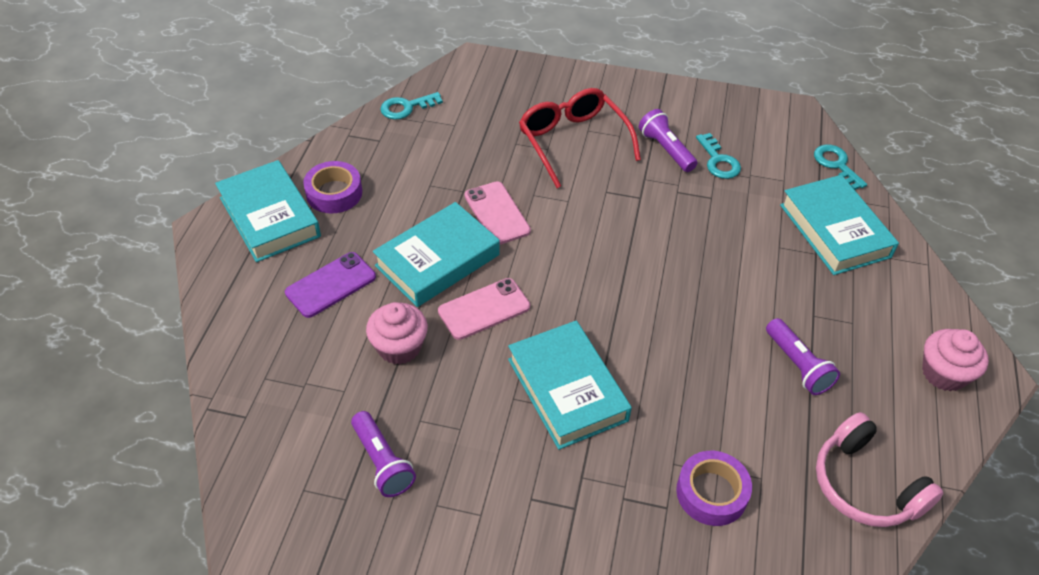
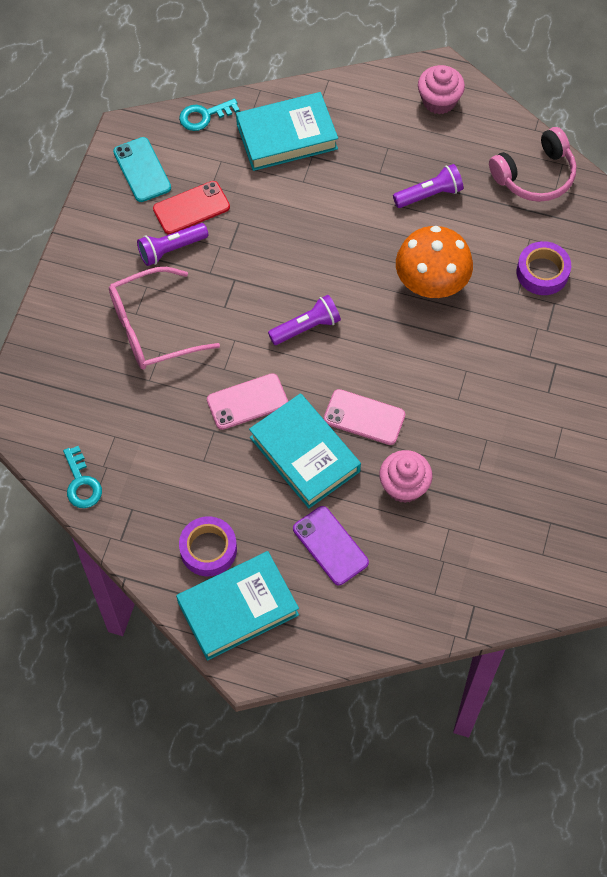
camera: 85 degrees left, 15 degrees up
(382, 462) = (518, 496): purple flashlight -> purple flashlight (306, 327)
(484, 309) = (364, 417): pink phone -> pink phone turned 45 degrees counterclockwise
(567, 389) = (450, 359): turquoise book -> none
(573, 142) = (153, 328): red glasses -> pink glasses
(669, 369) = (431, 284): none -> orange mushroom
(718, 161) = (191, 208): turquoise key -> red phone
(754, 124) = (142, 170): none -> turquoise phone

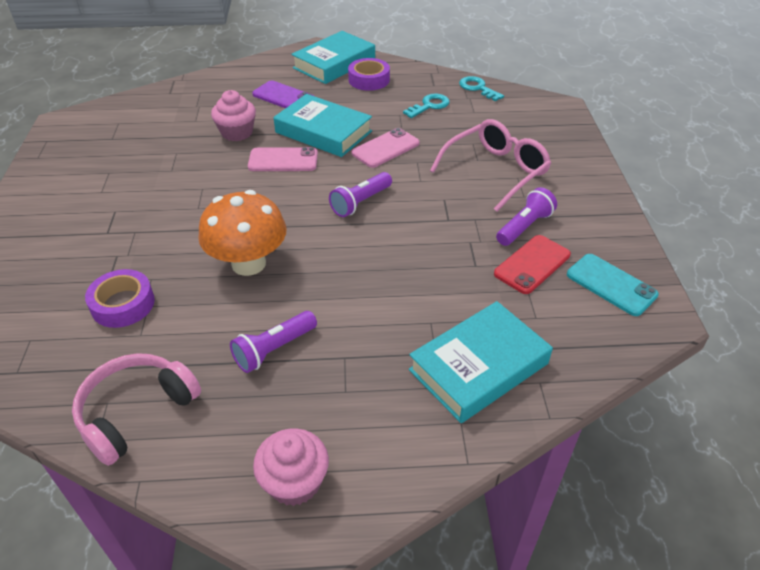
camera: 160 degrees right, 20 degrees down
(204, 116) = (593, 361): turquoise key -> turquoise key (429, 106)

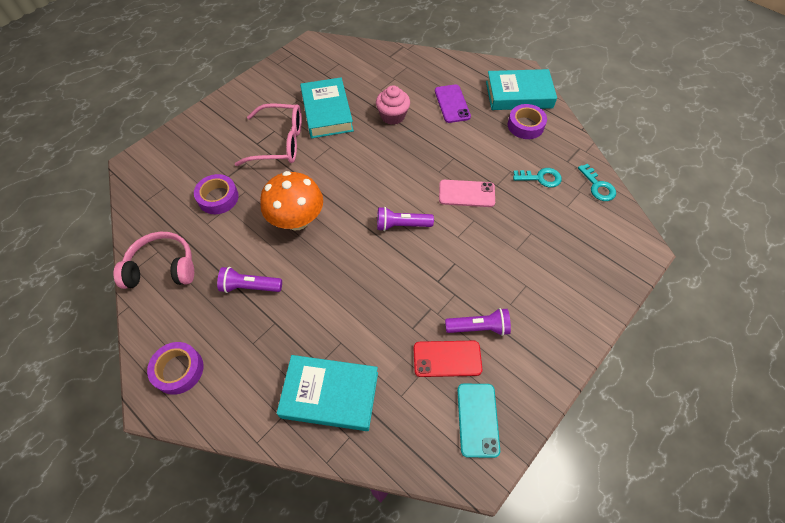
camera: 45 degrees right, 15 degrees up
(283, 160) = (394, 157): pink phone -> none
(294, 482) = (178, 370): pink cupcake -> purple tape
(323, 132) = (443, 151): turquoise book -> turquoise book (327, 112)
(477, 88) = (598, 186): turquoise key -> turquoise key turned 150 degrees clockwise
(495, 171) = (516, 268): pink glasses -> pink glasses (279, 142)

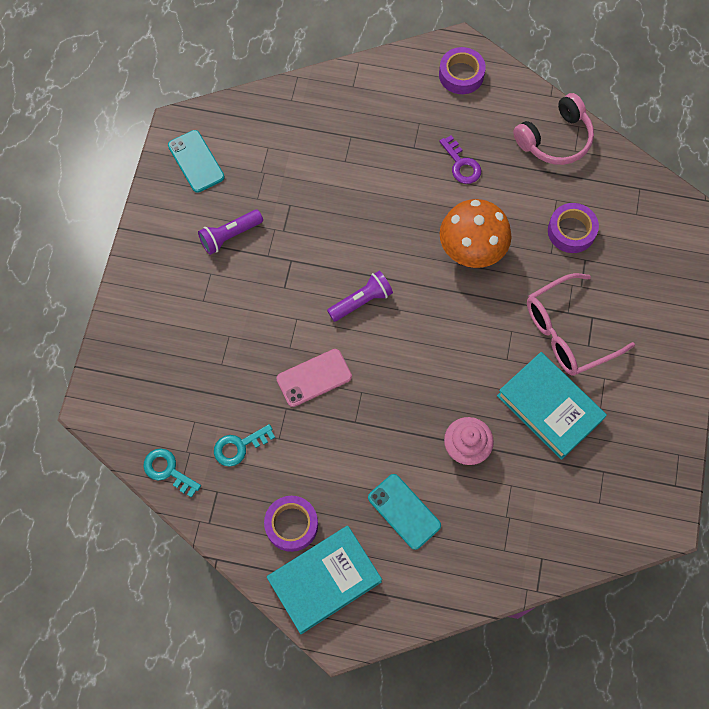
camera: 150 degrees right, 10 degrees up
(250, 286) = (461, 164): purple flashlight -> purple key
(330, 395) = (326, 119): turquoise book -> none
(447, 358) = (245, 195): red phone -> none
(452, 104) = (404, 511): purple phone -> turquoise phone

